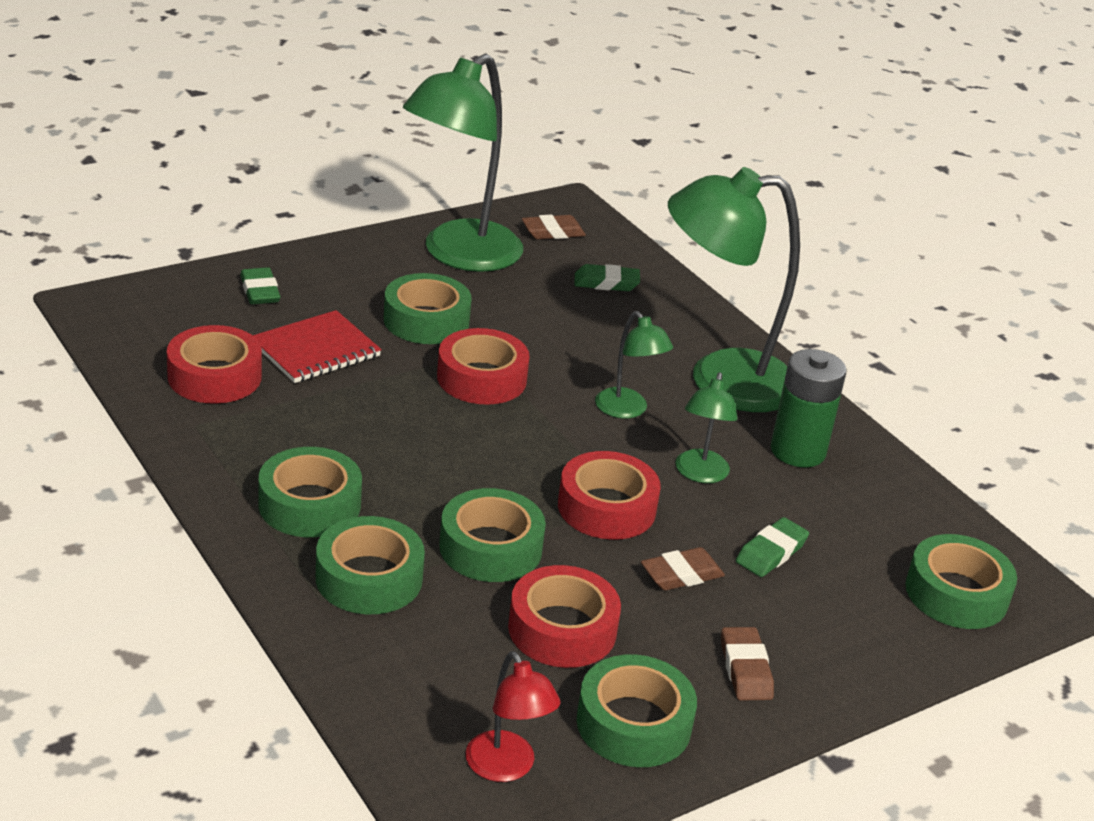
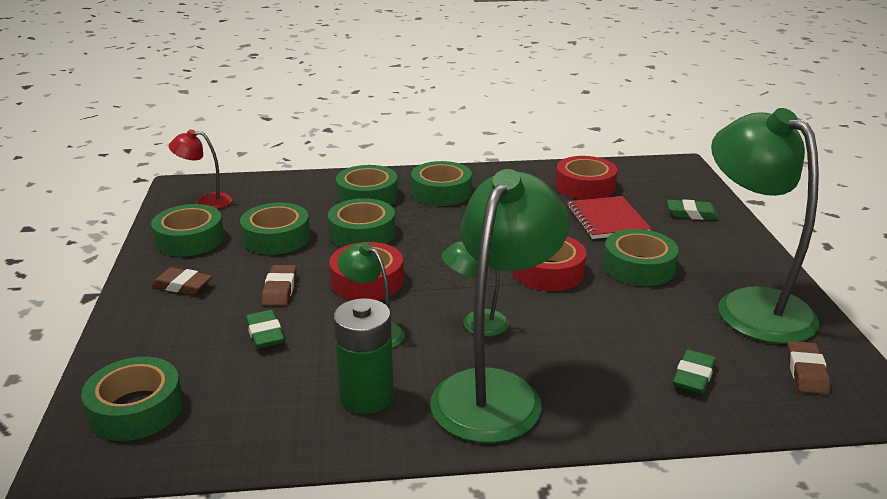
camera: 120 degrees right, 5 degrees down
(562, 629) = (276, 238): red tape -> green tape

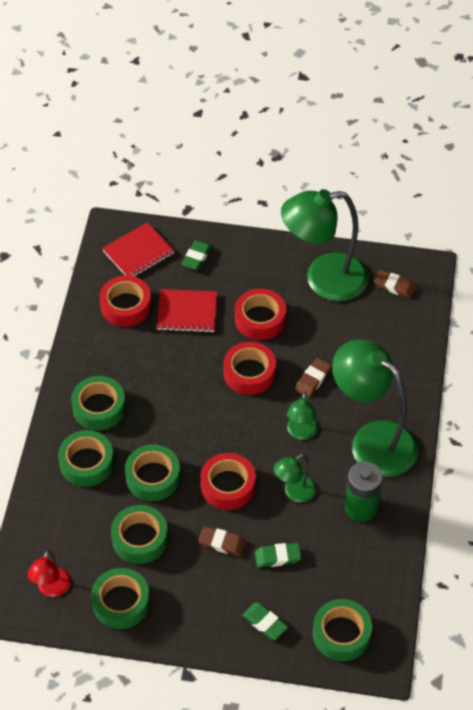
camera: 75 degrees left, 25 degrees up
(182, 285) = (196, 608): brown eraser -> brown eraser (313, 380)
(638, 267) = (260, 319): green tape -> red tape
(663, 182) = (138, 252): none -> red notebook
(693, 376) = (384, 340): green eraser -> green eraser (265, 623)

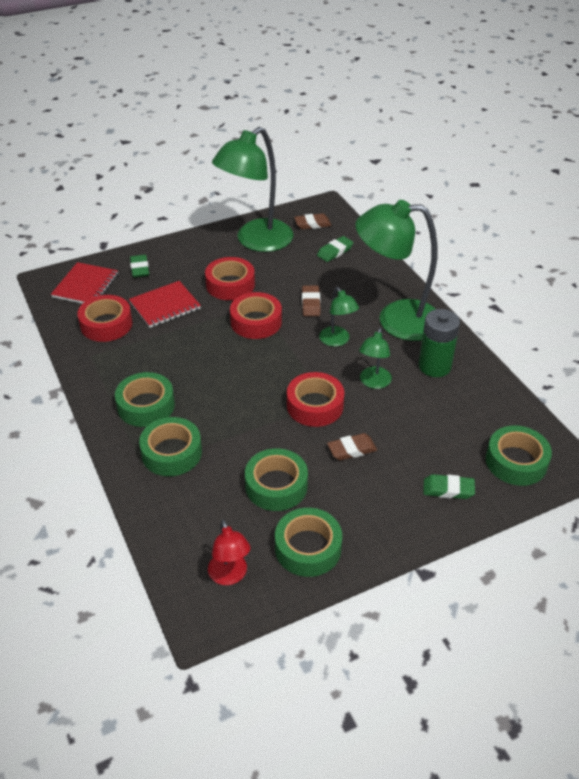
camera: 35 degrees left, 10 degrees down
(153, 477) = (243, 432): green tape -> none
(278, 557) = (407, 434): green eraser -> green eraser (335, 251)

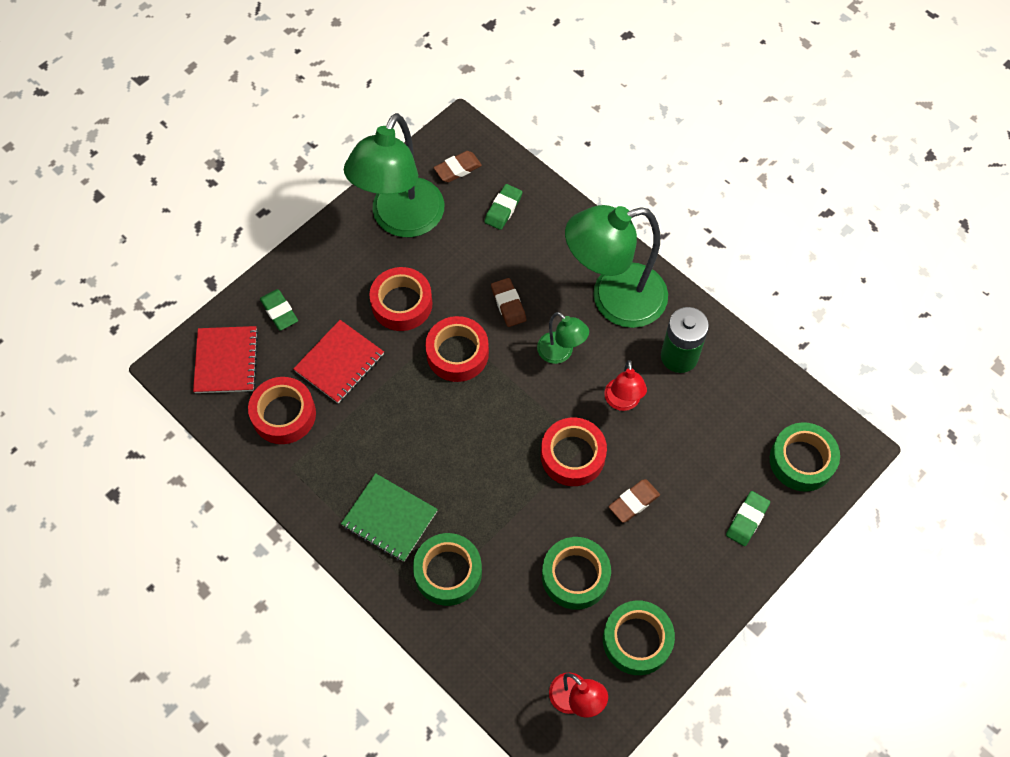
camera: 20 degrees left, 20 degrees up
(146, 406) = (389, 518): green tape -> green notebook
(373, 382) = (622, 402): green lamp -> red lamp
(448, 489) = (747, 520): green eraser -> green eraser turned 45 degrees counterclockwise

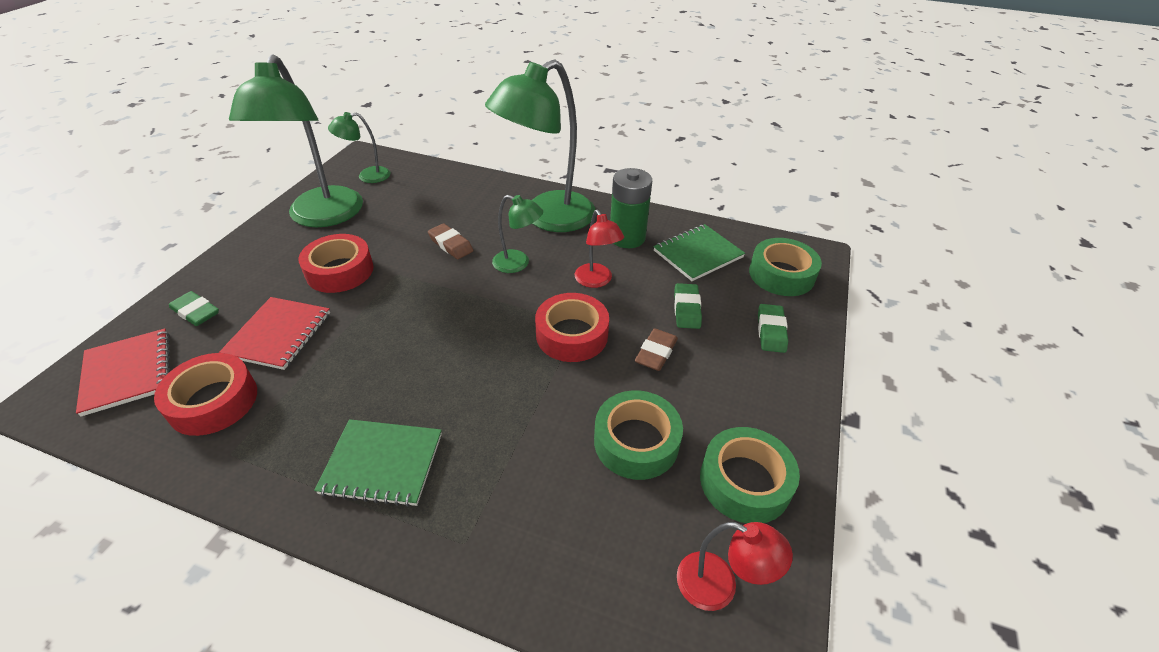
camera: 25 degrees left, 20 degrees down
(448, 572) = (480, 496): green tape -> none
(457, 169) = (367, 176): brown eraser -> green lamp
(457, 353) = (413, 291): red tape -> none
(503, 209) = (419, 189): green eraser -> green eraser (686, 309)
(736, 404) = (697, 254): none -> green notebook

